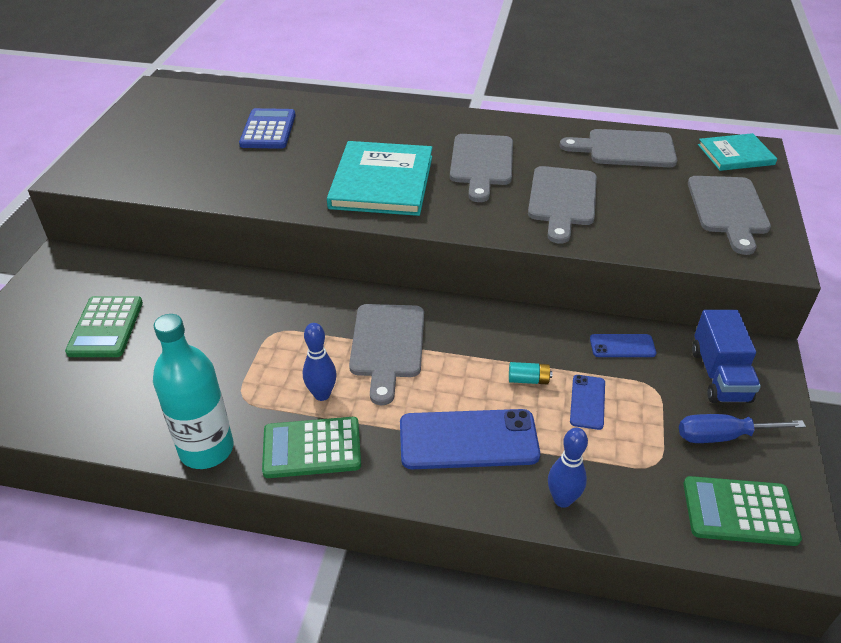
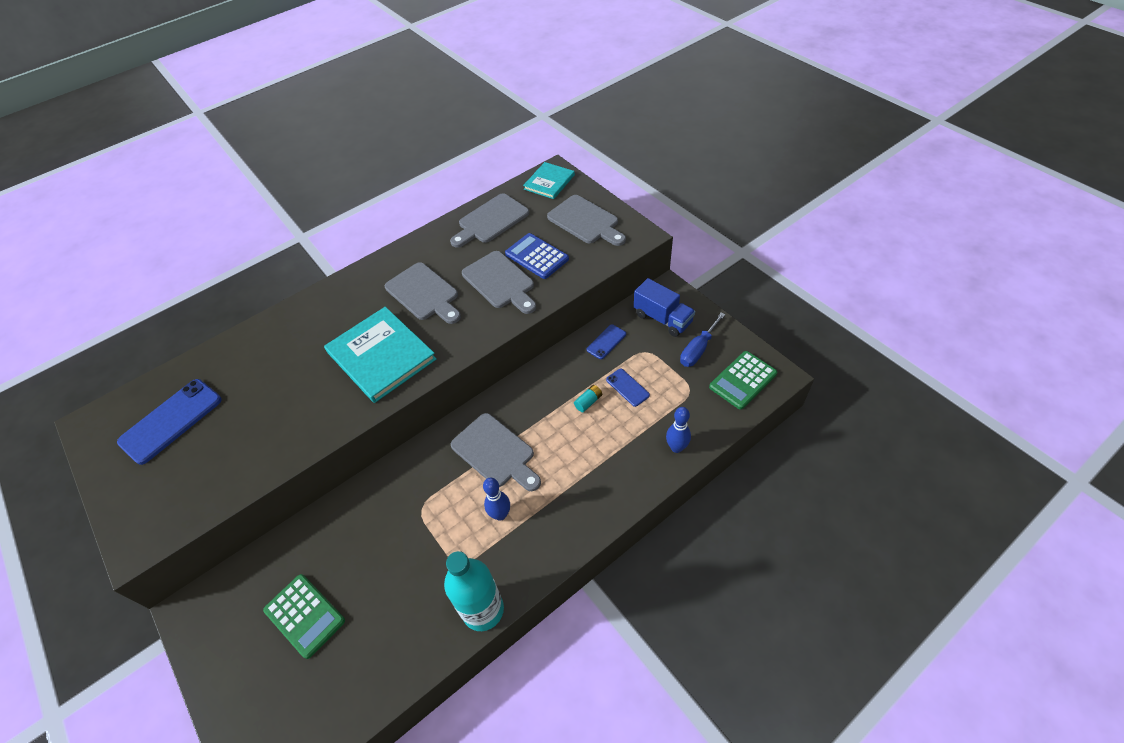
camera: 45 degrees left, 10 degrees up
(268, 130) = (243, 382): blue calculator -> blue calculator (537, 256)
(312, 448) = (536, 547): green calculator -> none
(468, 440) = (602, 462): blue phone -> blue phone (171, 421)

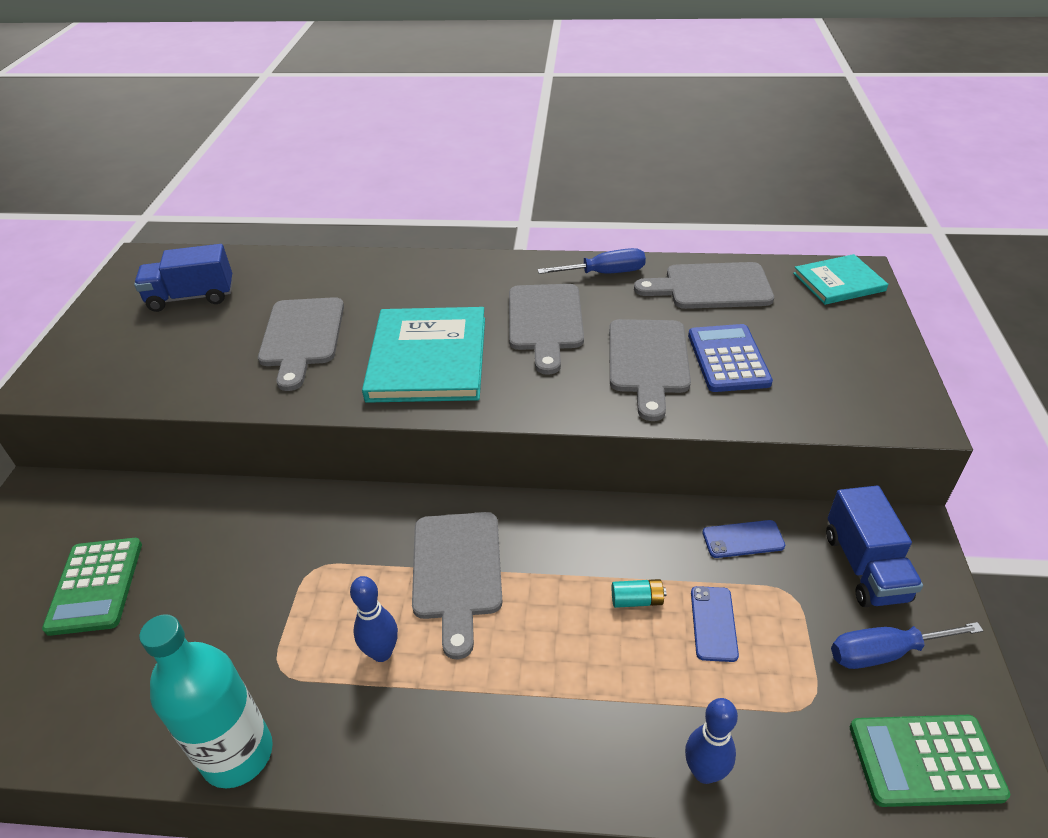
camera: 40 degrees right, 10 degrees down
(171, 421) = (191, 297): blue phone -> blue truck
(426, 245) = (604, 273): none -> blue screwdriver
(585, 221) = (845, 354): grey cutting board -> grey cutting board (302, 337)

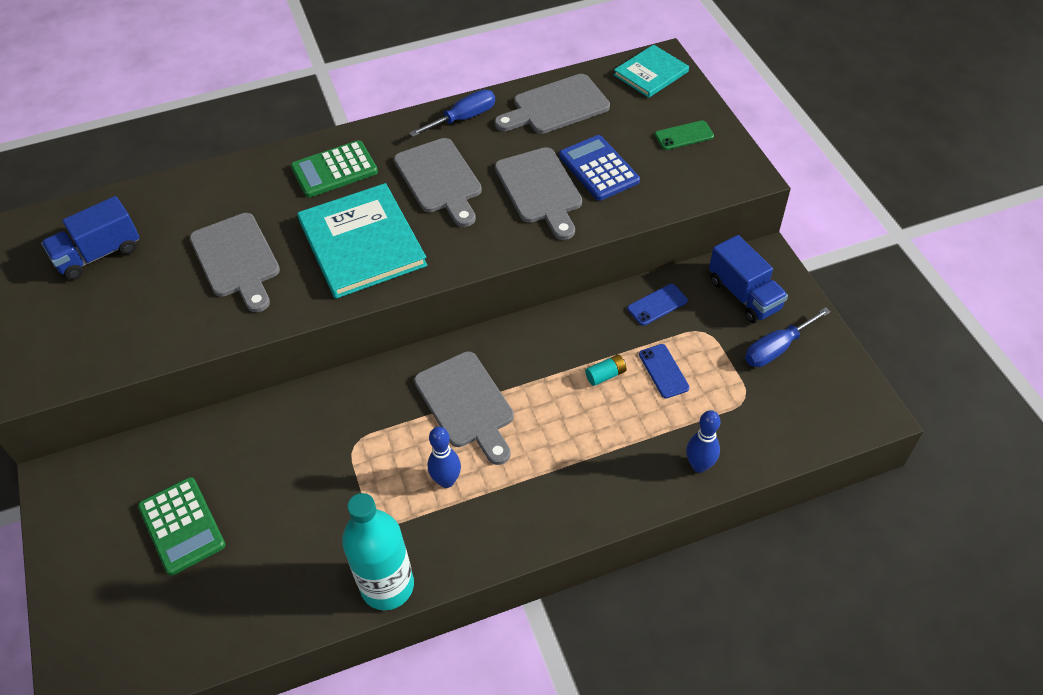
camera: 25 degrees left, 10 degrees up
(851, 353) = (684, 135): none -> green phone
(925, 760) = (822, 405): green calculator -> green calculator (334, 170)

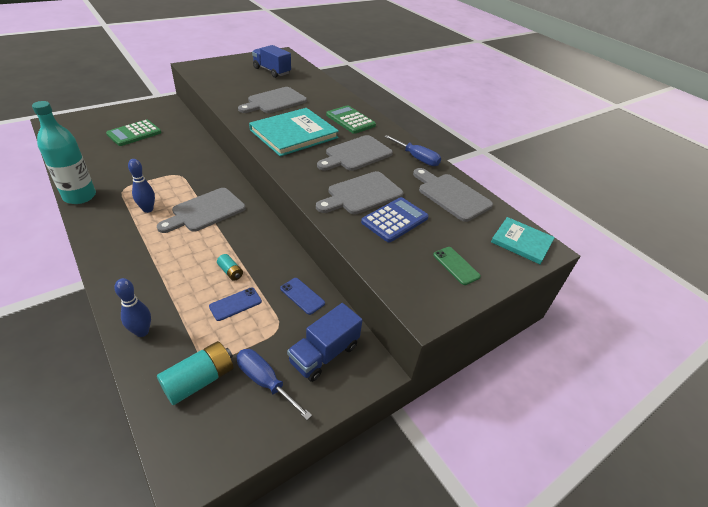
camera: 70 degrees right, 10 degrees down
(772, 406) = (199, 380): none -> turquoise battery

